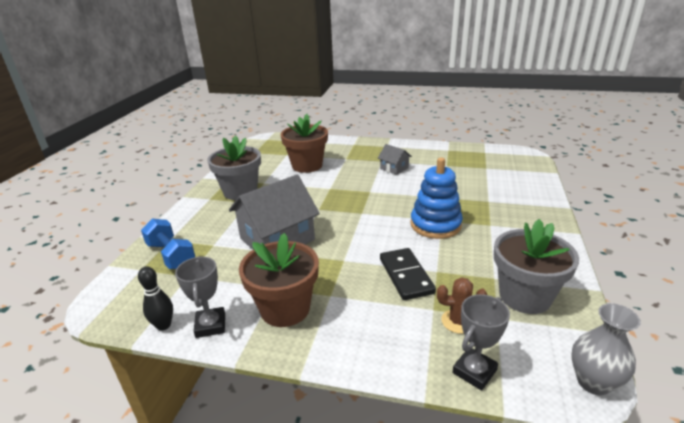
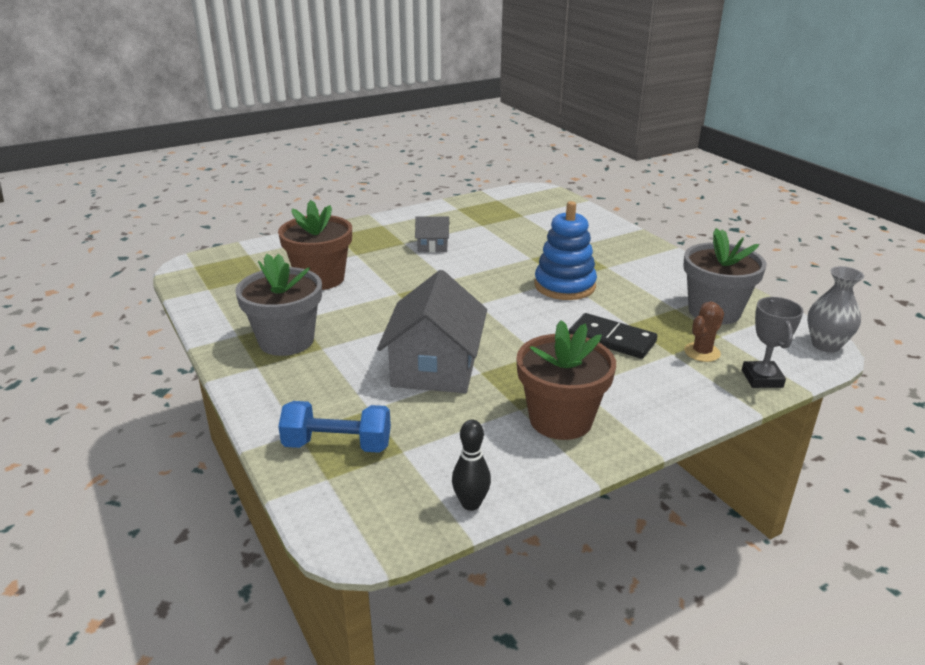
camera: 45 degrees left, 0 degrees up
(210, 325) = (518, 473): grey trophy -> none

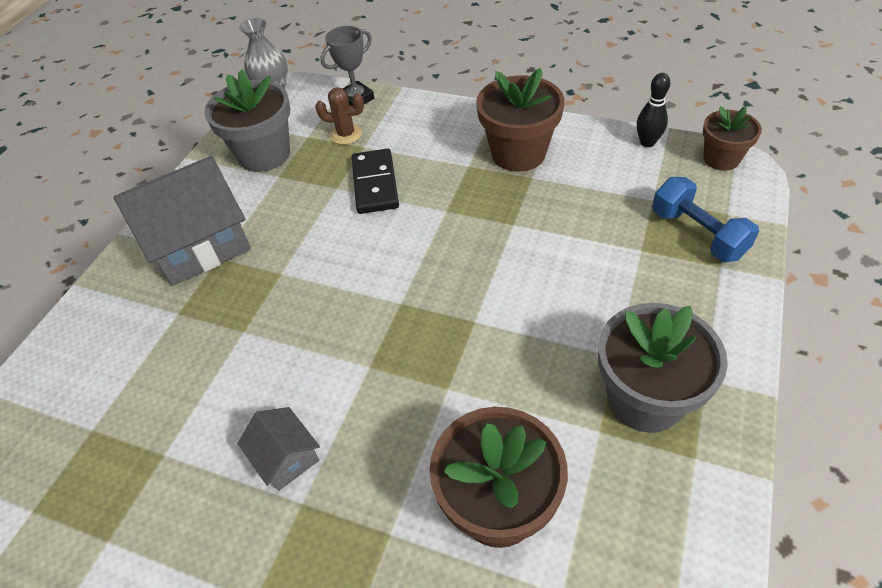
camera: 125 degrees left, 20 degrees up
(381, 533) = (721, 159): none -> brown flower pot
(435, 367) = (542, 254): grey house -> grey house (200, 244)
(564, 286) = (295, 264): blue stacking toy -> none

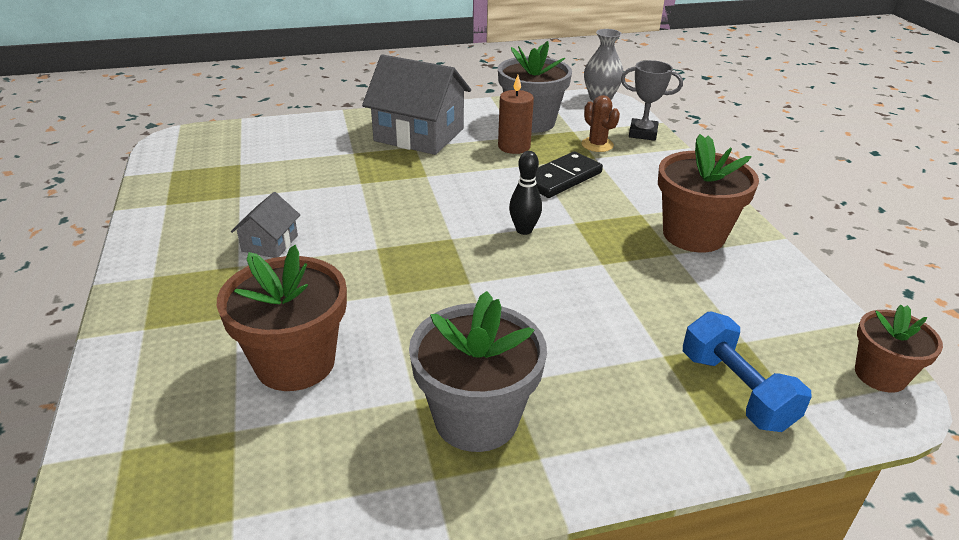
camera: 50 degrees right, 15 degrees down
(294, 187) = (514, 147): none -> brown candle
(647, 142) = (825, 310): black bowling pin -> black bowling pin (524, 230)
(697, 234) = (735, 390): blue dumbbell -> blue dumbbell turned 45 degrees counterclockwise

